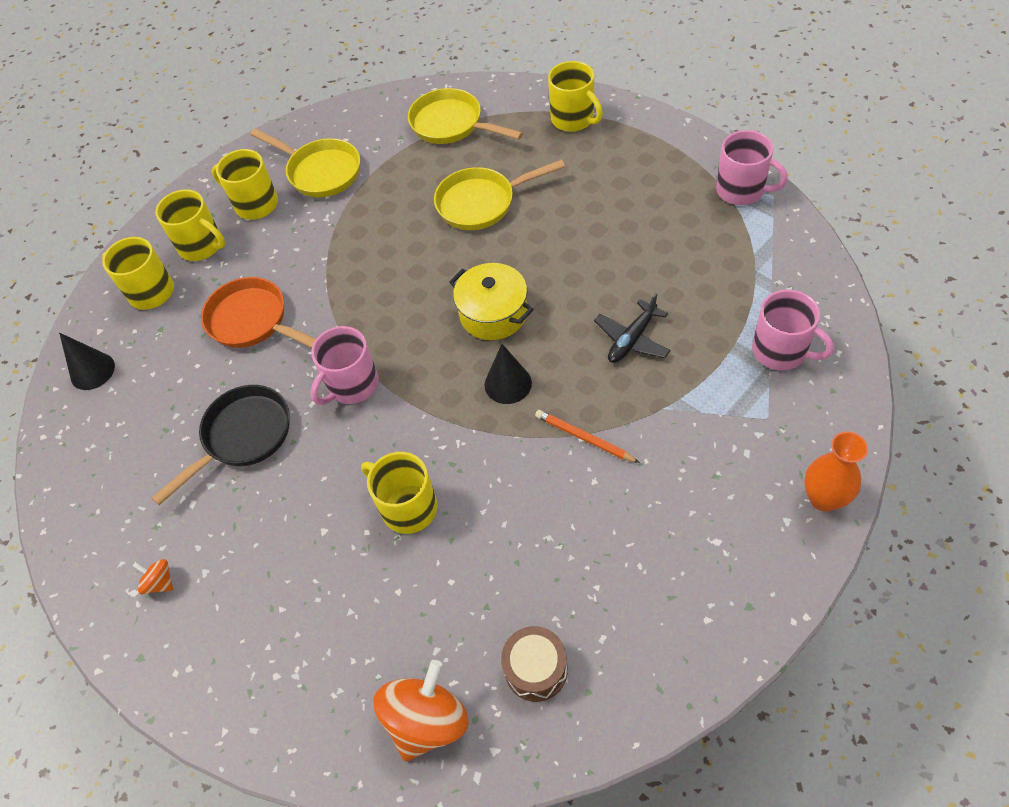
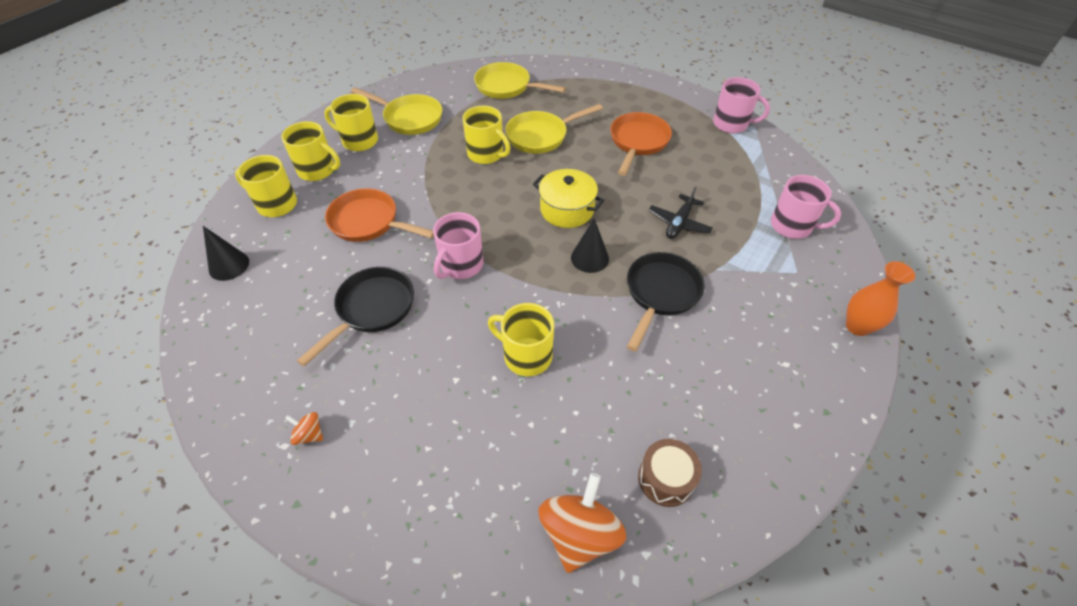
camera: 15 degrees left, 5 degrees down
(573, 119) = (598, 82): yellow mug -> yellow mug (486, 154)
(584, 438) = (660, 294): orange pencil -> black pan
(606, 216) = (638, 142): none -> orange pan

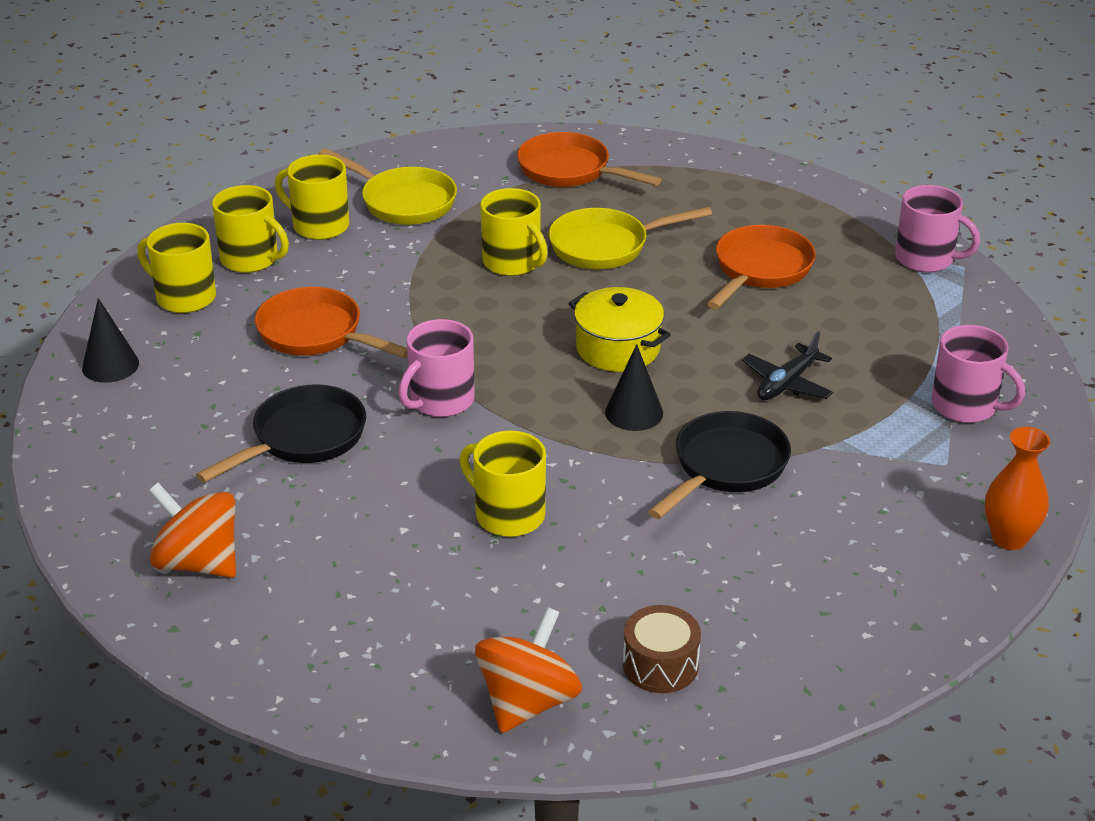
camera: 10 degrees right, 15 degrees down
(309, 434) = (198, 562): orange spinning top -> orange spinning top, size x2.12
(507, 87) = (570, 170): yellow pan -> orange pan

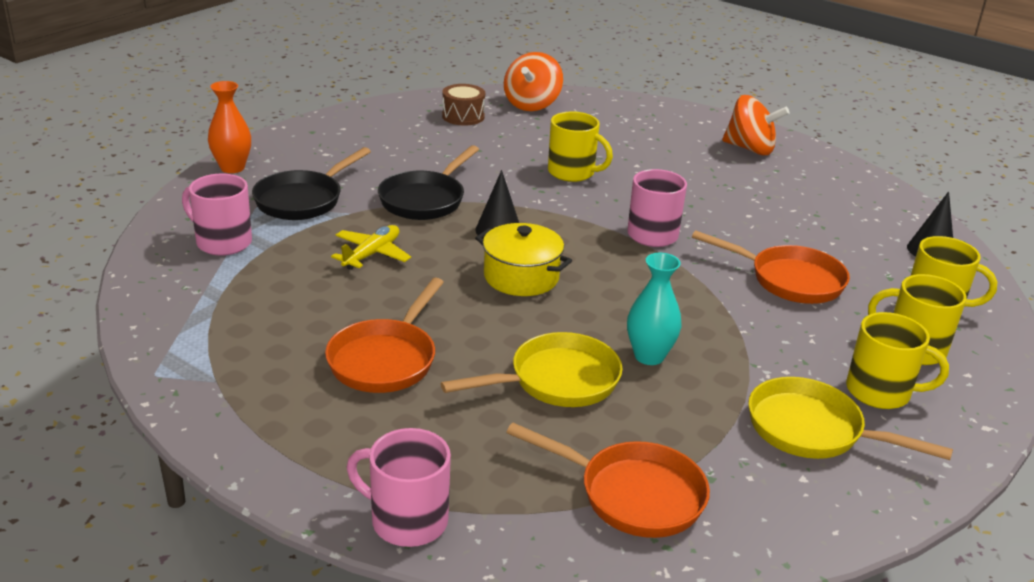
camera: 170 degrees right, 5 degrees down
(303, 438) = (739, 208): black pan -> black pan (303, 200)
(513, 263) = (649, 356): yellow mug -> turquoise vase
(787, 383) = (371, 254): black plane -> yellow plane
(926, 259) = (194, 381): pink mug -> pink mug (407, 520)

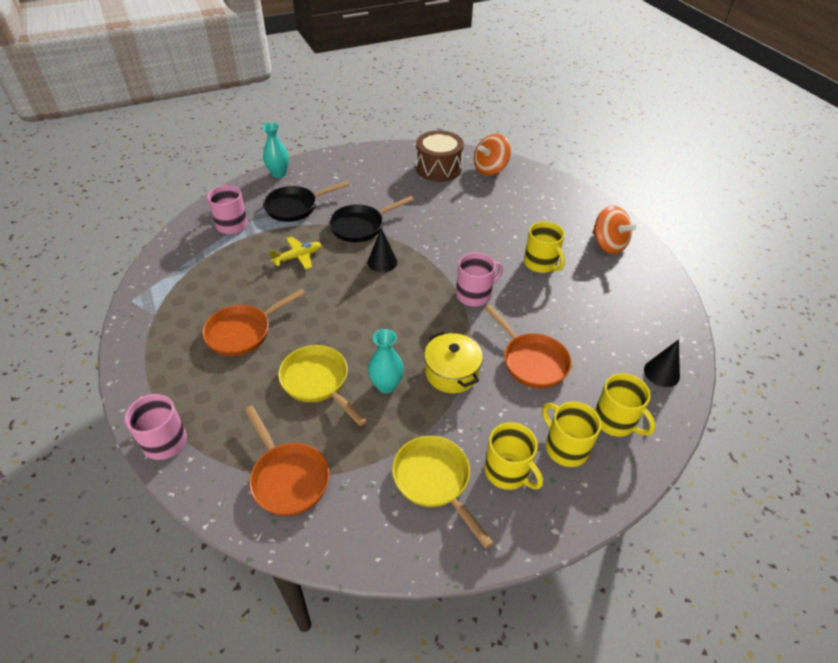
camera: 30 degrees right, 15 degrees up
(232, 168) = (278, 174): orange vase -> turquoise vase
(463, 116) = (438, 168): brown drum -> brown drum, size x1.66
(521, 277) = (365, 300): yellow pot -> yellow pot (451, 373)
(556, 381) = (318, 382): yellow pan -> yellow pan turned 135 degrees counterclockwise
(572, 172) = (467, 231): yellow mug -> yellow mug (541, 264)

